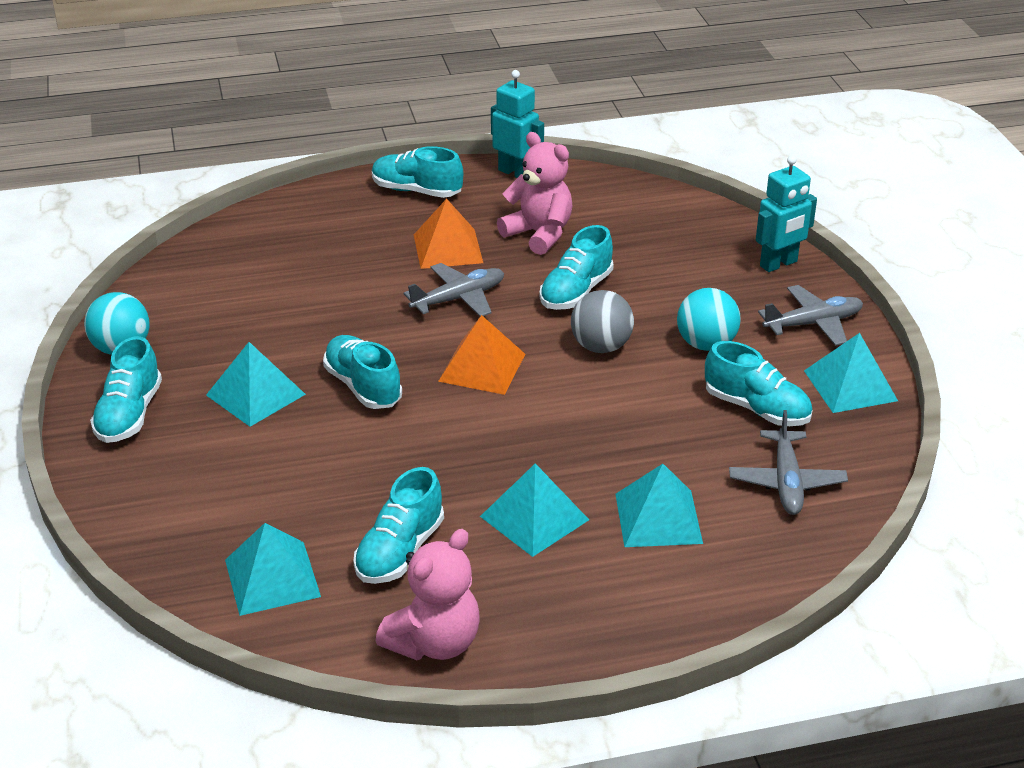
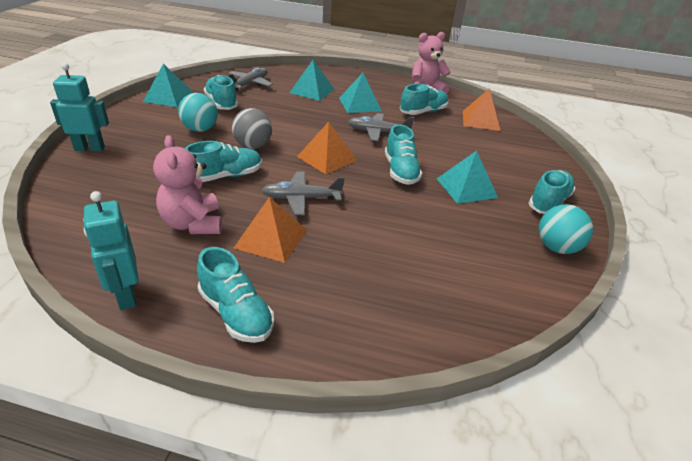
camera: 155 degrees left, 0 degrees up
(272, 578) = (481, 120): turquoise pyramid -> orange pyramid
(813, 323) = (134, 119): grey plane -> grey plane (378, 132)

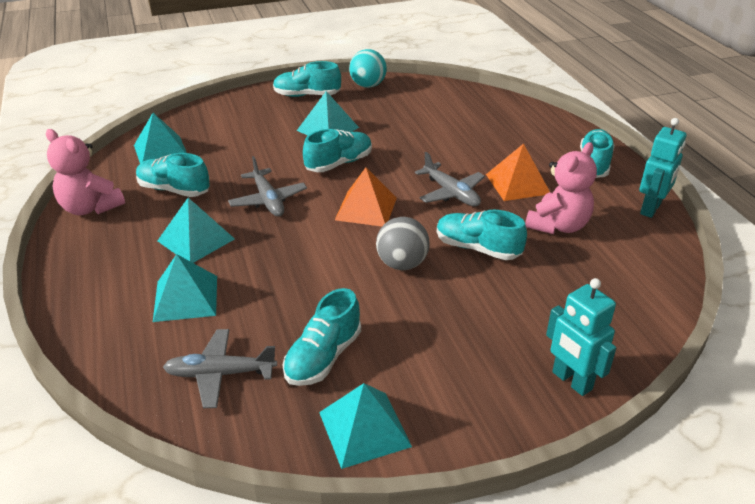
camera: 120 degrees left, 0 degrees up
(200, 129) = (416, 325): turquoise ball -> none
(481, 120) = (161, 151): orange pyramid -> turquoise pyramid

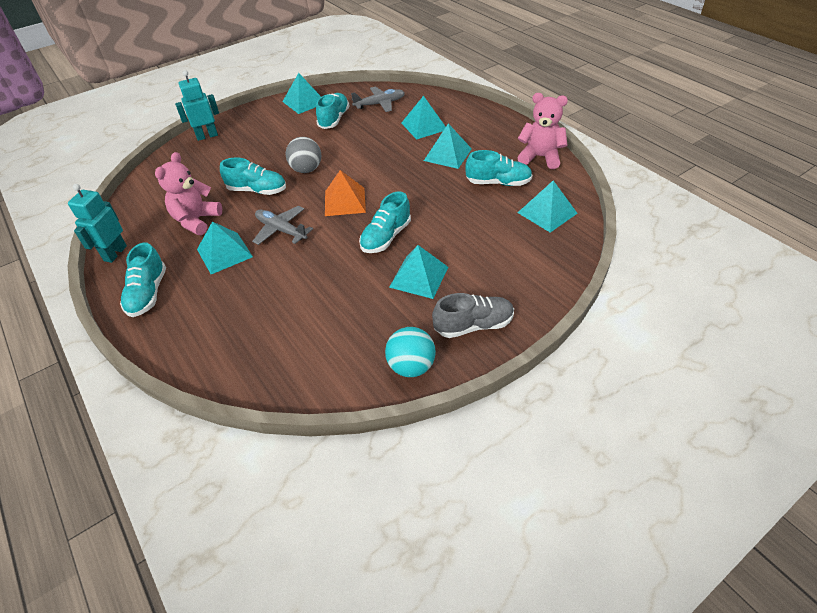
camera: 165 degrees right, 10 degrees up
(268, 200) = (421, 191): grey plane -> none
(307, 95) = (473, 325): turquoise shoe -> grey shoe
(517, 184) = (224, 253): orange pyramid -> turquoise pyramid
(571, 381) = (207, 136): turquoise robot -> turquoise robot turned 60 degrees counterclockwise

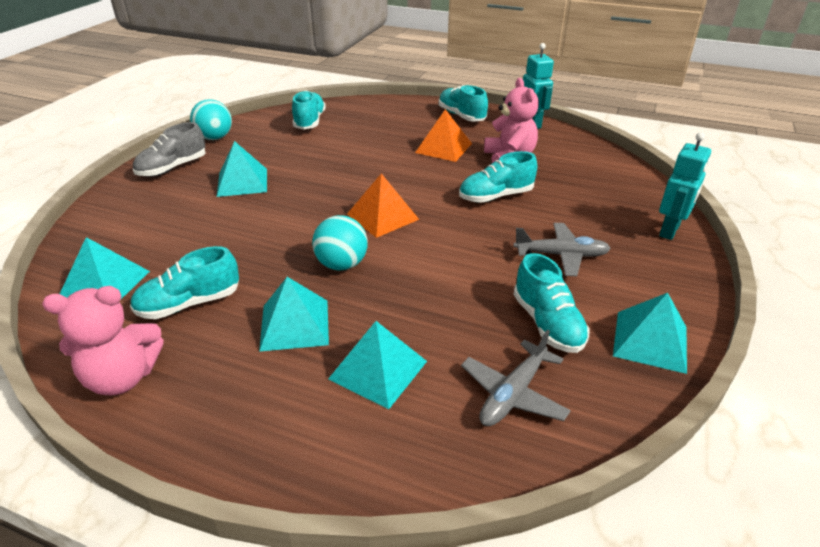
camera: 145 degrees right, 10 degrees down
(224, 253) = (443, 148): turquoise pyramid -> orange pyramid
(281, 230) = (417, 175): grey plane -> grey plane (561, 255)
(306, 169) = (474, 234): grey ball -> none
(386, 237) = (301, 200): turquoise shoe -> turquoise shoe (309, 122)
(399, 177) = (342, 264): none -> turquoise ball

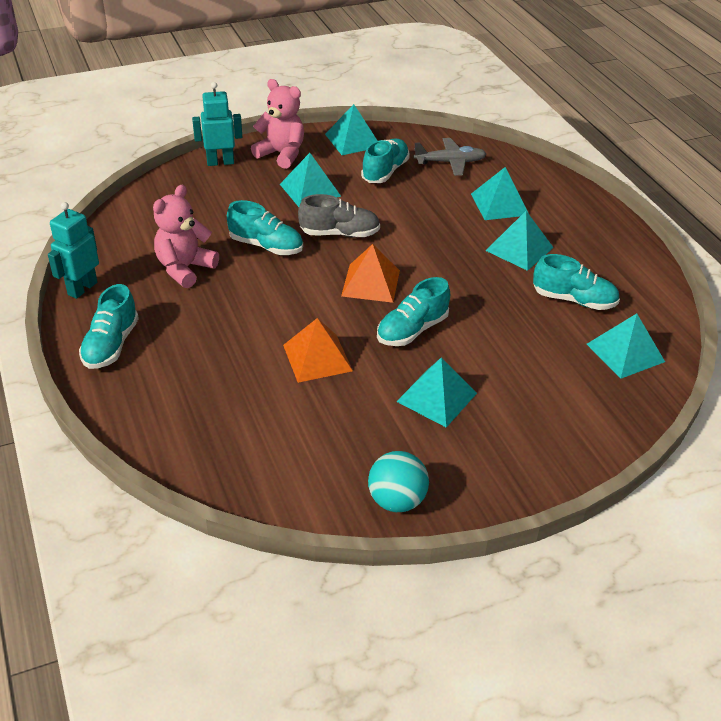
camera: 135 degrees left, 5 degrees up
(123, 377) = (641, 278): pink teddy bear -> pink teddy bear (281, 154)
(172, 168) = (486, 470): grey shoe -> grey shoe (339, 233)
(309, 122) = (262, 454): turquoise shoe -> turquoise shoe (412, 330)
(342, 264) = (448, 266): turquoise ball -> none
(443, 148) = (209, 316): orange pyramid -> orange pyramid (317, 357)
(561, 255) = (310, 190): grey plane -> turquoise pyramid

